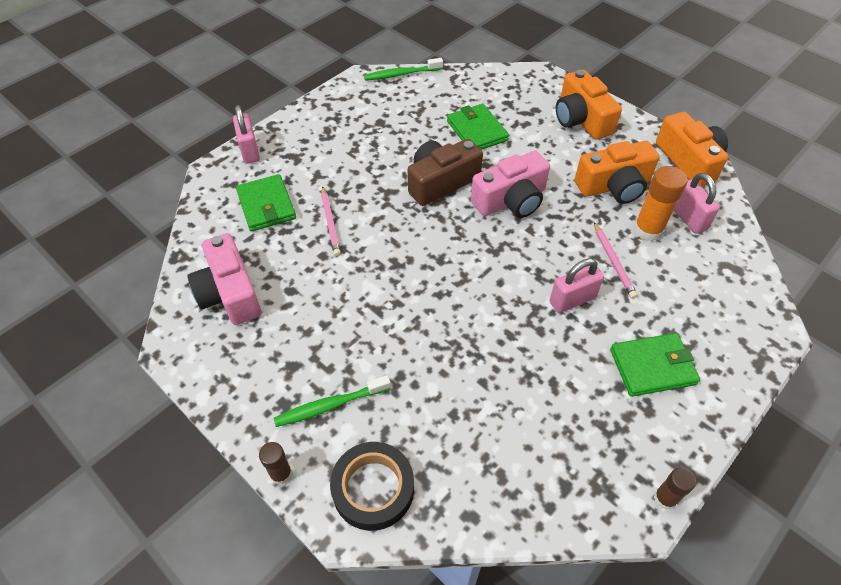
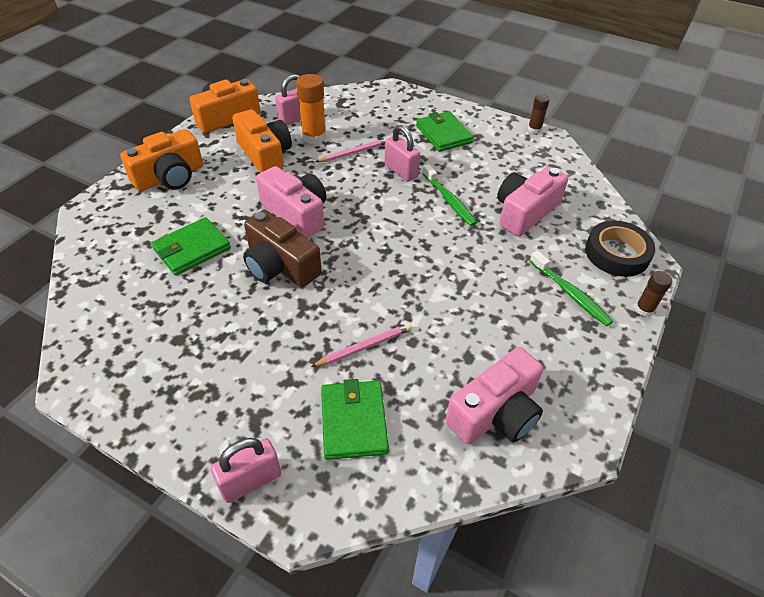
camera: 105 degrees left, 5 degrees down
(266, 205) = (354, 421): green wallet -> green wallet turned 60 degrees counterclockwise
(401, 74) = (71, 337): green toothbrush -> green toothbrush (449, 200)
(472, 409) = (525, 212): none -> pink camera

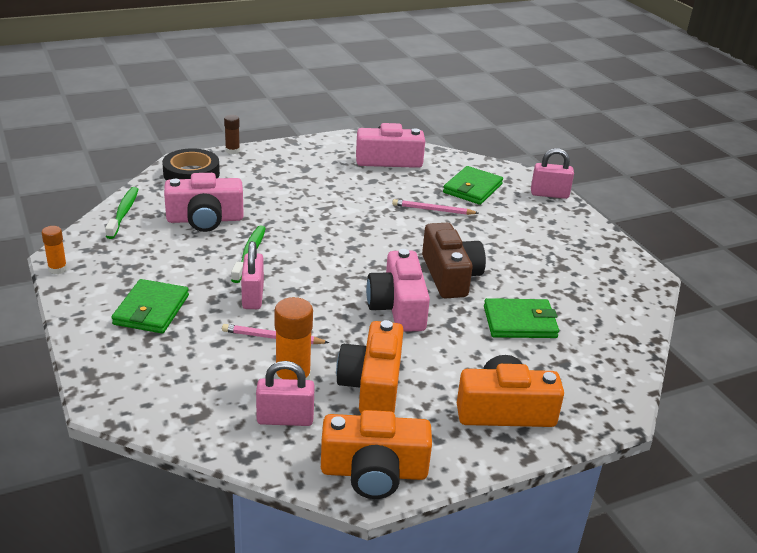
camera: 145 degrees left, 15 degrees down
(534, 129) = (57, 269): brown glue stick -> orange glue stick
(570, 293) = (262, 174): green toothbrush -> green toothbrush (123, 213)

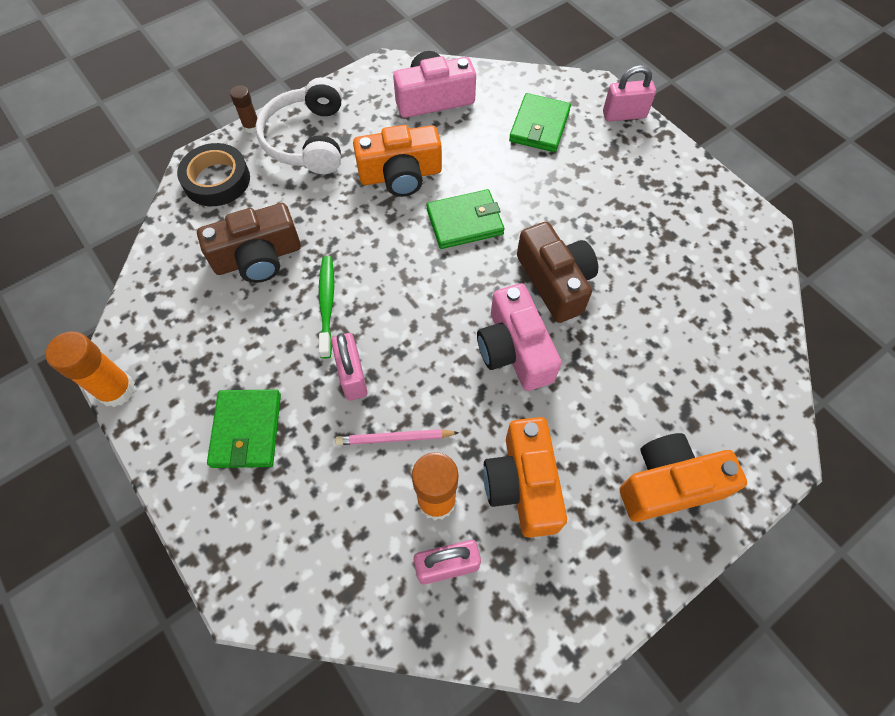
camera: 10 degrees left, 30 degrees up
(57, 269) = (116, 390): orange glue stick -> orange glue stick, size x1.71
(123, 213) = (160, 271): green toothbrush -> none
(205, 219) = (258, 257): pink camera -> brown camera
(274, 165) = (307, 140): none -> white headphones
(374, 472) = (562, 619): orange camera -> orange camera (400, 175)
(433, 210) = (506, 174): pink pencil -> none
(520, 322) = (648, 338): green wallet -> green wallet (465, 222)

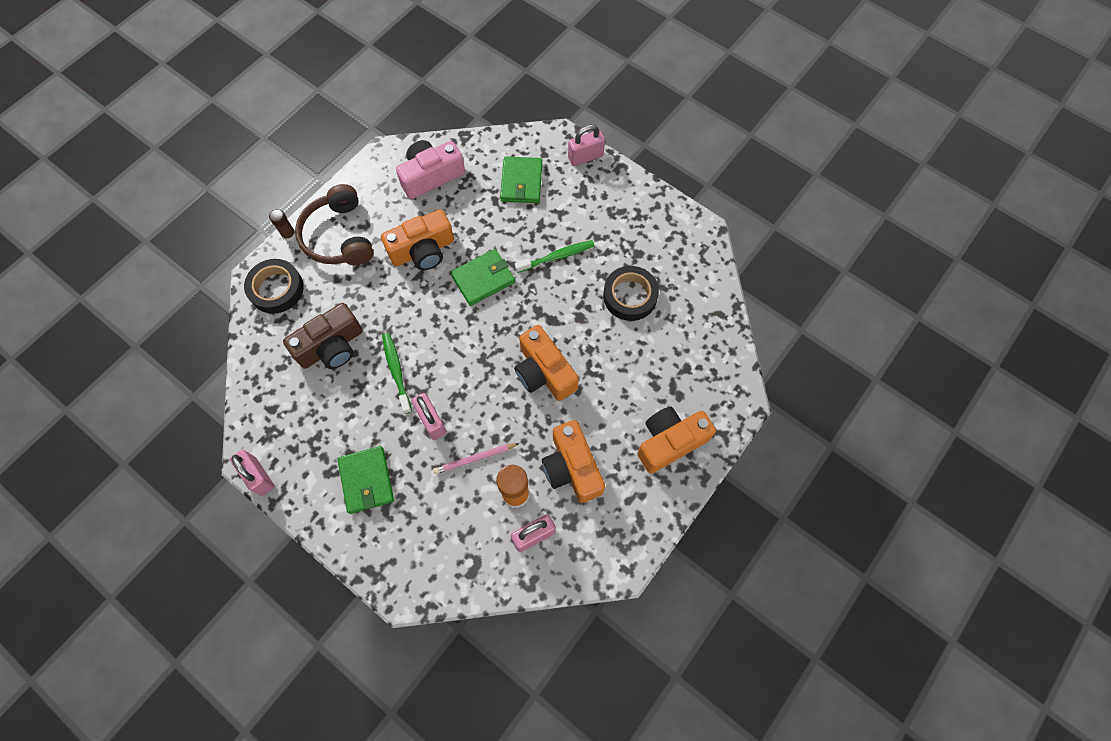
camera: 15 degrees left, 5 degrees up
(116, 390) = (259, 476): orange glue stick -> pink padlock
(307, 140) = (338, 236): white headphones -> brown headphones
(514, 350) = (544, 372): pink camera -> orange camera
(555, 282) = (562, 312): brown camera -> none
(563, 217) = (557, 257): none -> green toothbrush
(648, 283) = (630, 296): none -> black tape

